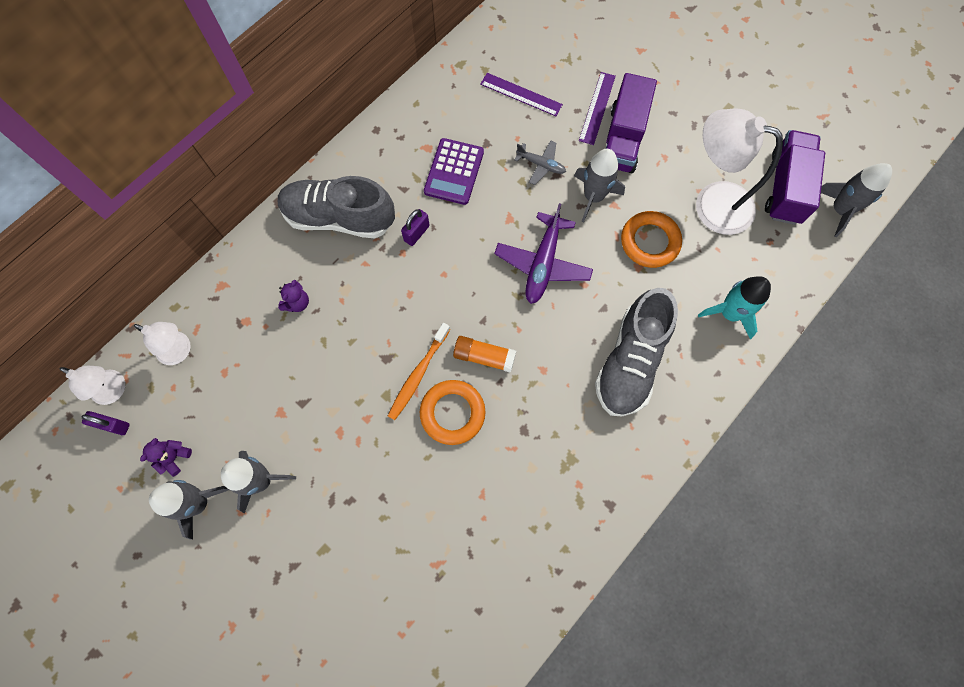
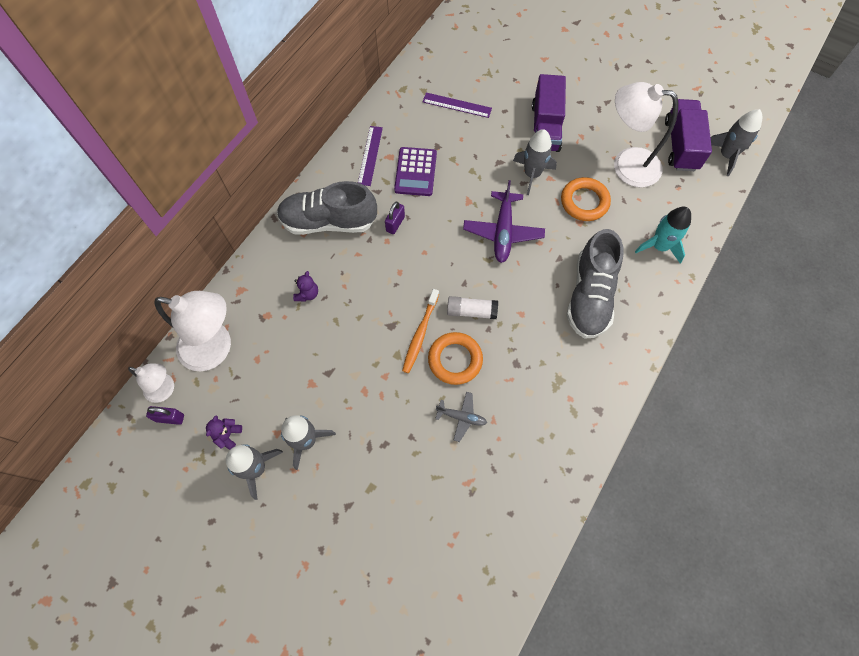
camera: 10 degrees left, 5 degrees down
(180, 351) = (216, 348): white lamp -> white lamp, size x1.79
(484, 357) = (471, 311): orange glue stick -> white glue stick
(541, 165) = (485, 156): grey plane -> grey plane (461, 417)
(597, 108) = (519, 107): purple ruler -> purple ruler (370, 155)

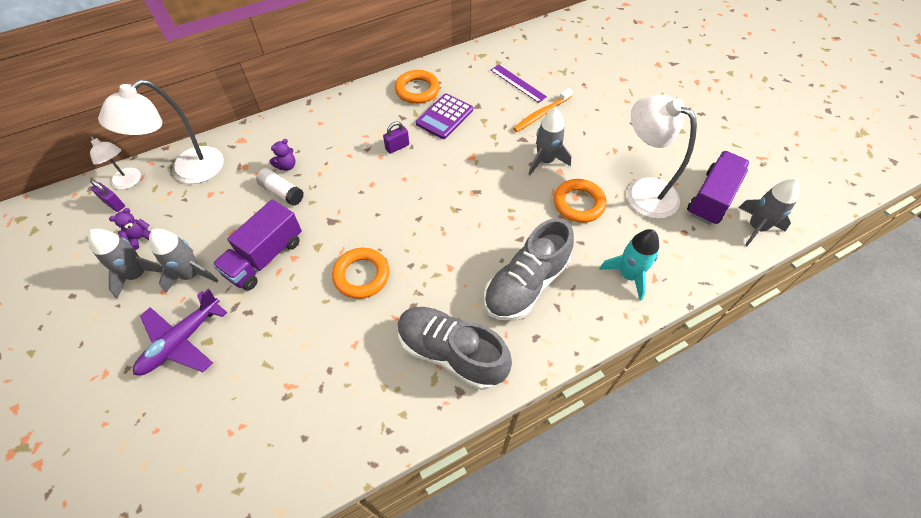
camera: 30 degrees right, 10 degrees down
(216, 348) = (188, 171): white lamp -> white lamp turned 90 degrees clockwise
(328, 221) = (346, 122): grey shoe -> grey shoe (451, 353)
(370, 155) = (417, 90): purple ruler -> orange ring
(420, 334) = (349, 239): orange toothbrush -> orange toothbrush (541, 114)
(461, 417) = (329, 326): grey plane -> none
(471, 311) = (407, 243): white glue stick -> white glue stick (282, 192)
(503, 232) = (484, 194): purple plane -> purple plane (182, 341)
(545, 127) = (585, 130): purple truck -> purple truck (265, 257)

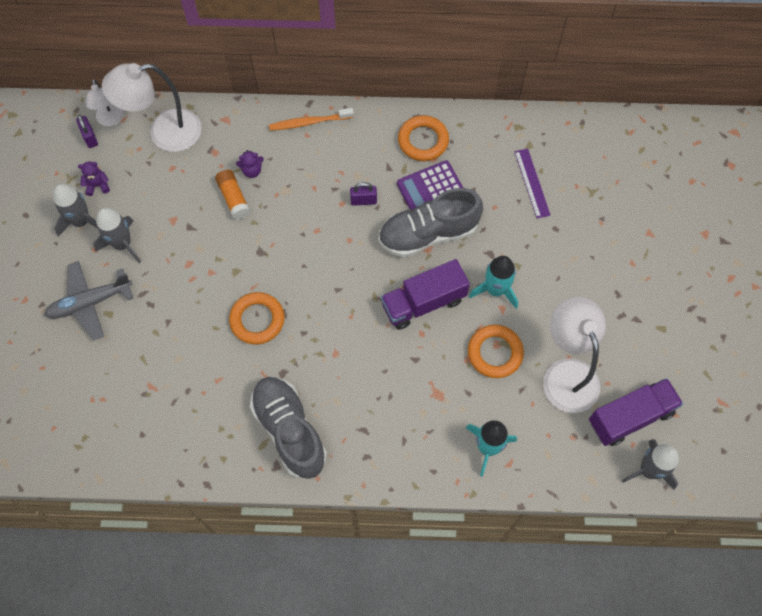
camera: 30 degrees right, 10 degrees up
(182, 341) = (90, 303): purple plane -> grey plane
(265, 257) = (187, 259): purple truck -> purple truck (423, 302)
(282, 192) = (233, 198): white glue stick -> orange glue stick
(526, 284) = (390, 405): grey shoe -> grey shoe (428, 234)
(541, 114) = (530, 233): orange toothbrush -> orange toothbrush (309, 122)
(545, 161) = (495, 290): grey rocket -> turquoise rocket

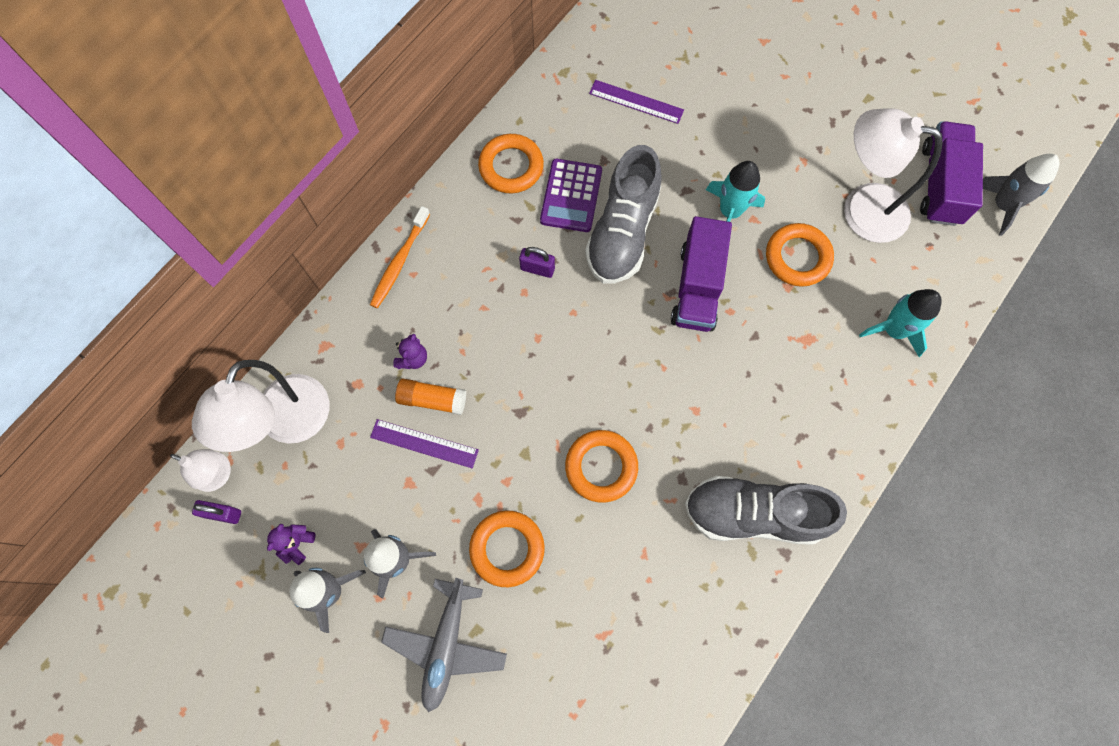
camera: 55 degrees left, 5 degrees up
(169, 299) = (507, 549): none -> orange ring
(203, 212) = (424, 443): none -> purple ruler
(363, 201) = (537, 269): purple padlock -> purple padlock turned 75 degrees clockwise

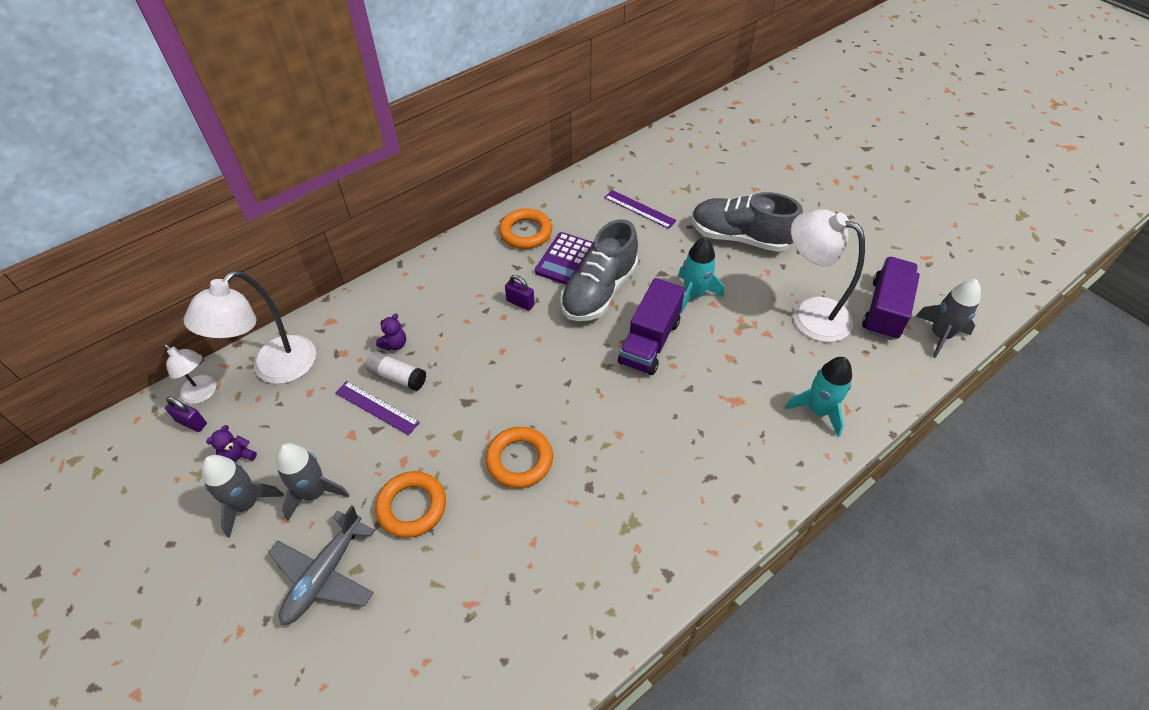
camera: 15 degrees right, 20 degrees down
(400, 261) = (413, 277): orange toothbrush -> none
(432, 399) = (397, 377): orange glue stick -> white glue stick
(754, 514) = (647, 532): grey shoe -> grey shoe (740, 237)
(797, 257) = (743, 338): orange ring -> none

